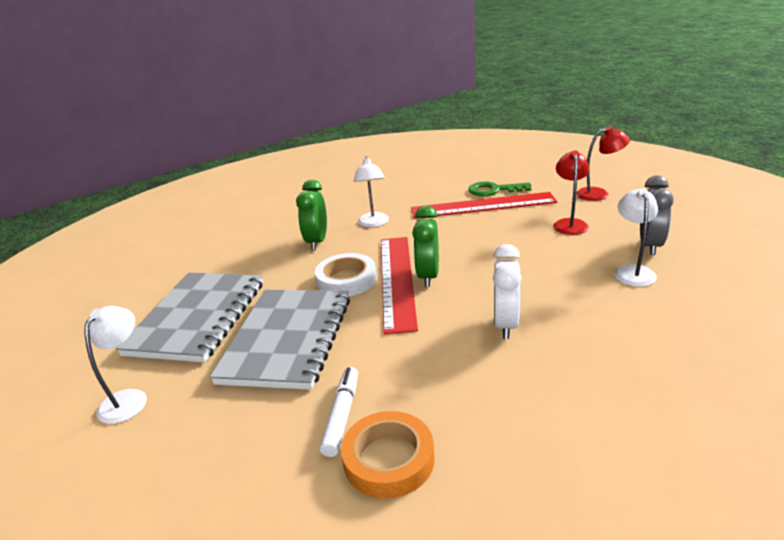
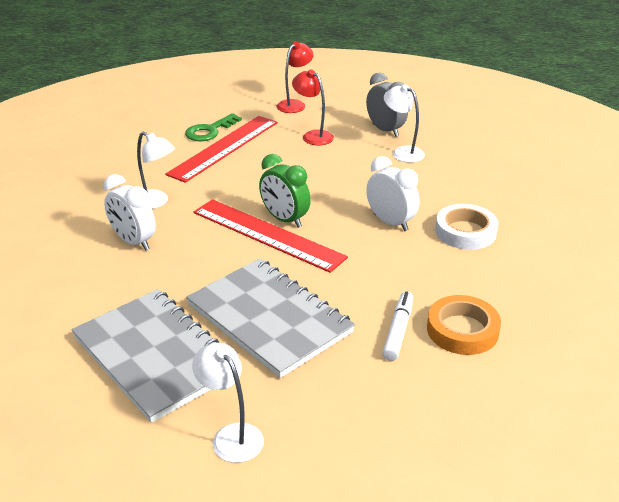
camera: 55 degrees left, 5 degrees up
(317, 242) = (133, 242): green clock -> white clock
(342, 416) = (398, 331): white marker -> white marker turned 60 degrees clockwise
(346, 280) = (227, 255): white tape -> white tape (465, 232)

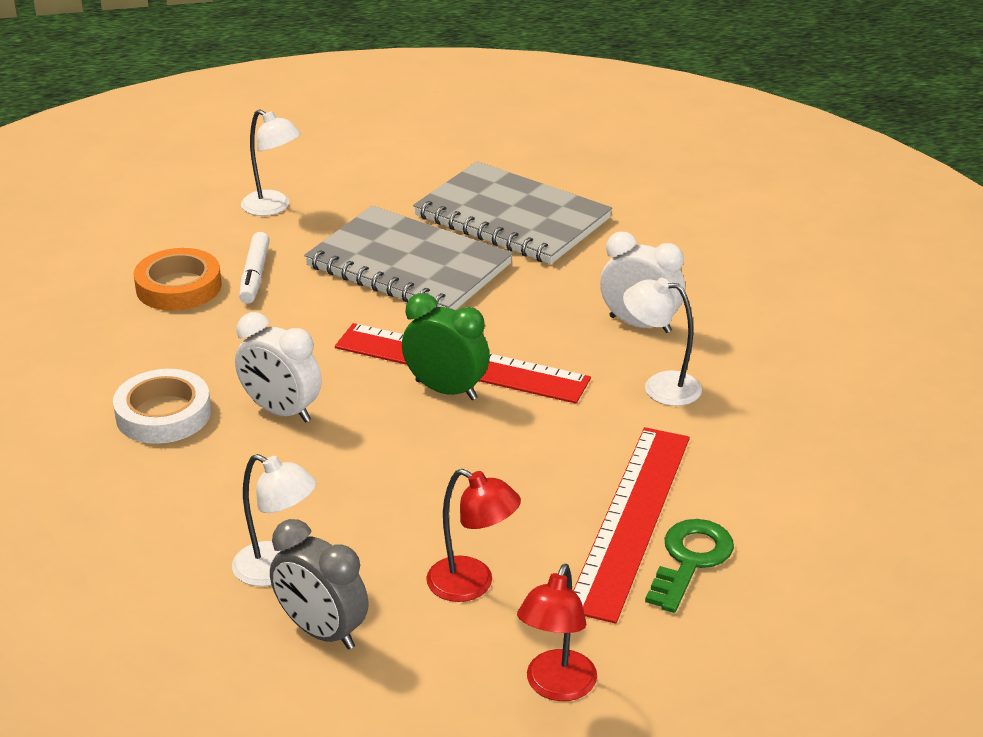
camera: 165 degrees right, 0 degrees up
(231, 435) = (400, 176): white lamp -> white lamp (273, 207)

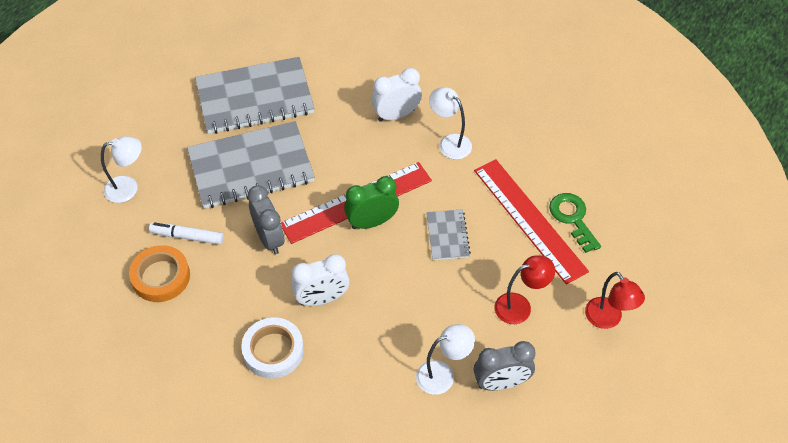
camera: 50 degrees left, 20 degrees up
(255, 275) = (187, 236): white marker -> white marker turned 150 degrees clockwise
(322, 329) = (269, 238): none -> grey clock
(506, 461) = (447, 236): none -> grey notebook
(660, 387) = (449, 142): white lamp -> white lamp turned 75 degrees clockwise

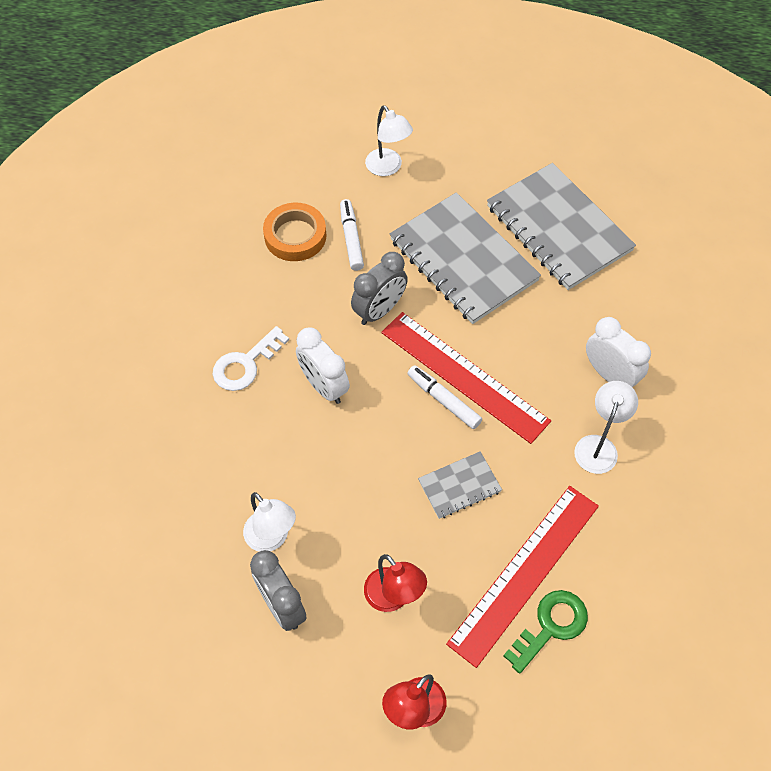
camera: 70 degrees right, 5 degrees up
(273, 351) = (245, 364): white tape -> white key
(372, 222) = (444, 400): green clock -> white marker

